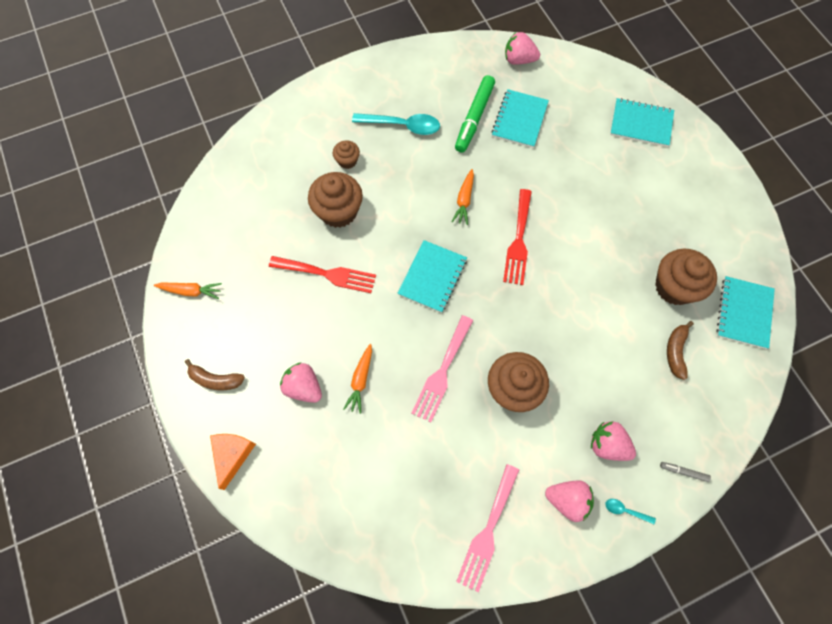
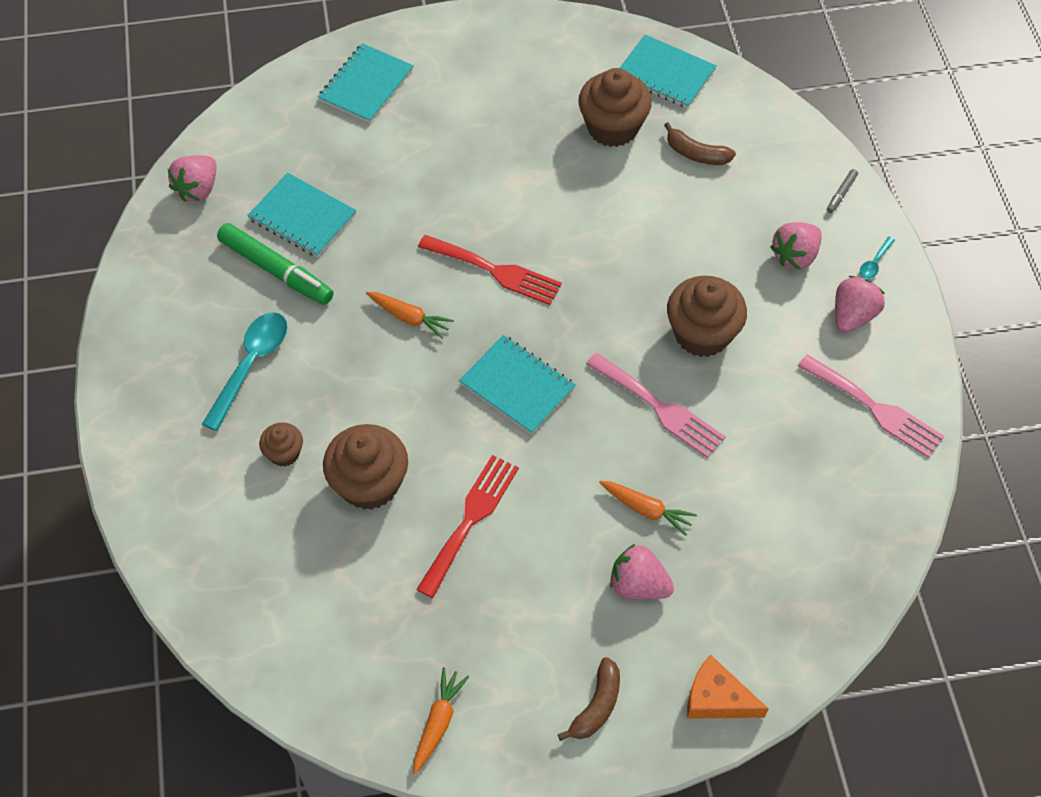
camera: 75 degrees left, 10 degrees down
(304, 387) = (638, 585): pink strawberry -> pink strawberry turned 60 degrees clockwise

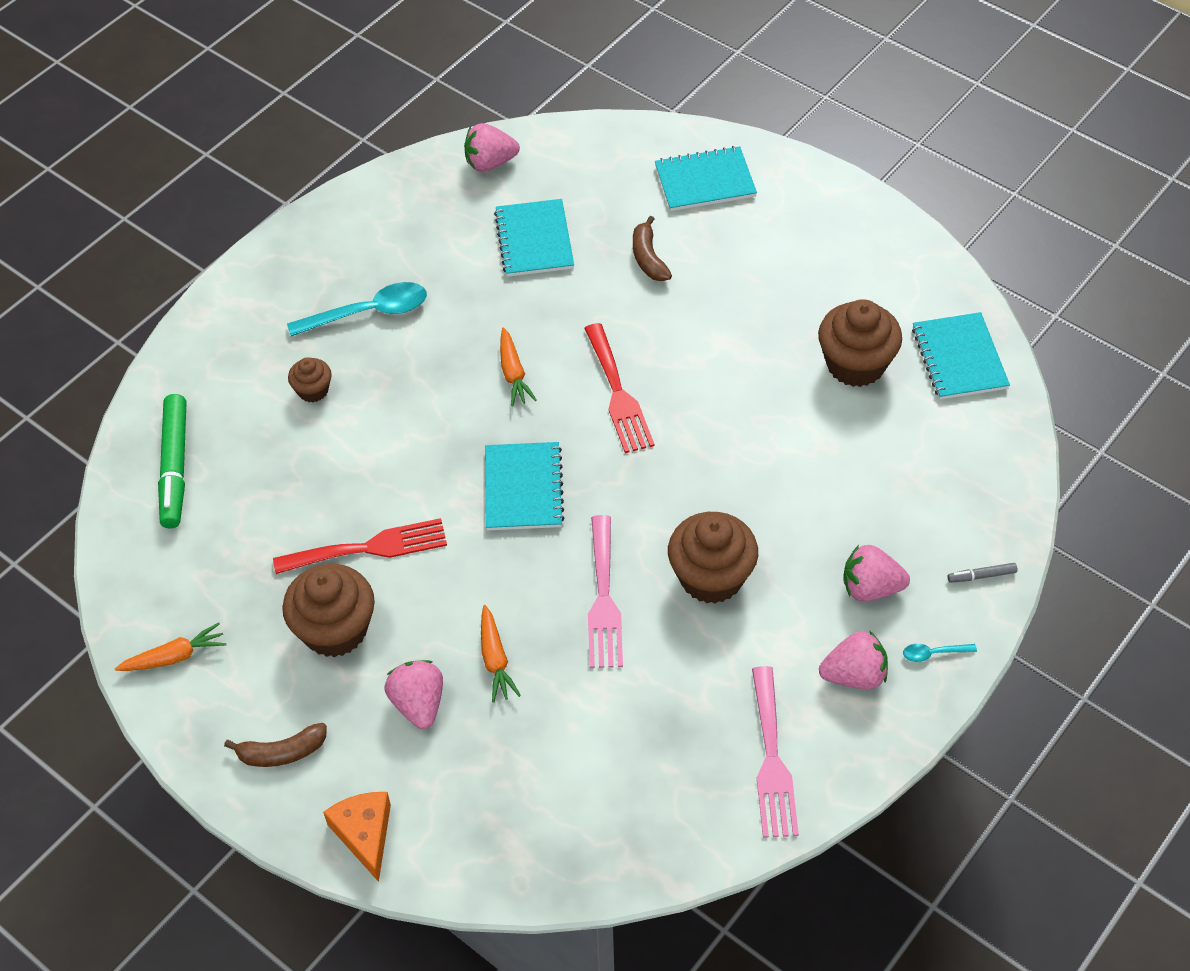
camera: 50 degrees right, 5 degrees down
(276, 270) = (468, 263): green marker -> green marker (175, 467)
(369, 483) = (338, 461): brown cupcake -> brown cupcake (335, 630)
(696, 154) = (898, 440): brown banana -> brown banana (648, 258)

